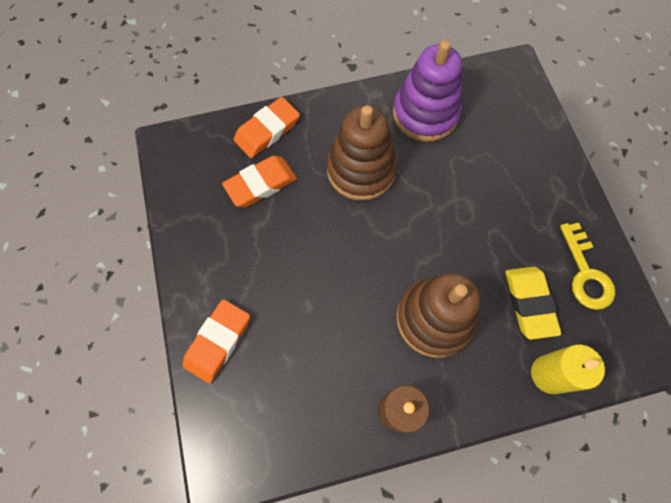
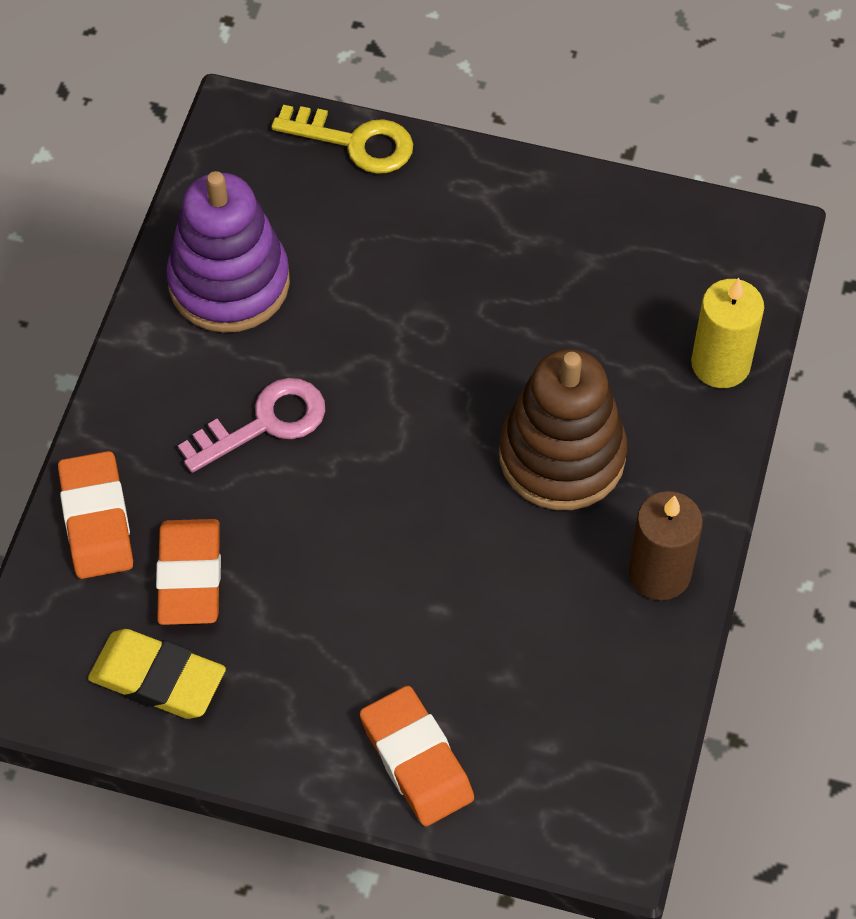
camera: 60 degrees left, 10 degrees down
(361, 170) = (264, 423): brown stacking toy -> pink key
(529, 303) = (613, 328): yellow eraser -> yellow eraser (157, 679)
(585, 273) = (614, 236): yellow key -> yellow key (355, 142)

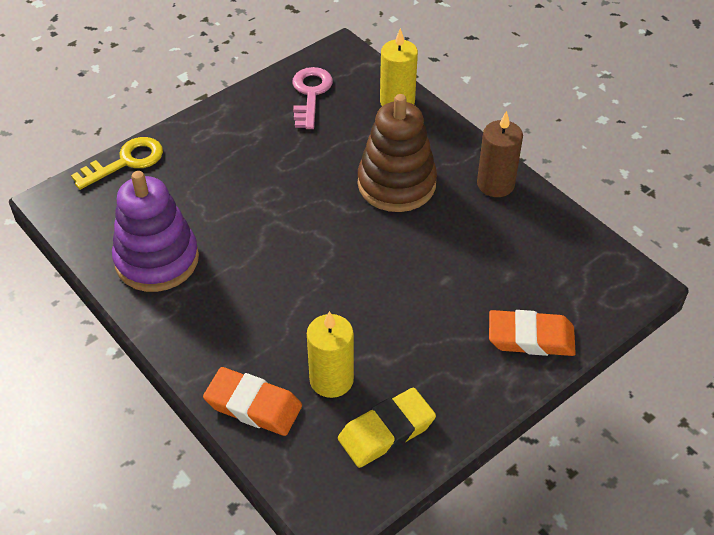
camera: 55 degrees left, 10 degrees down
(189, 576) = (331, 380): orange eraser -> yellow candle
(264, 423) = (263, 292): pink key -> pink key (310, 94)

